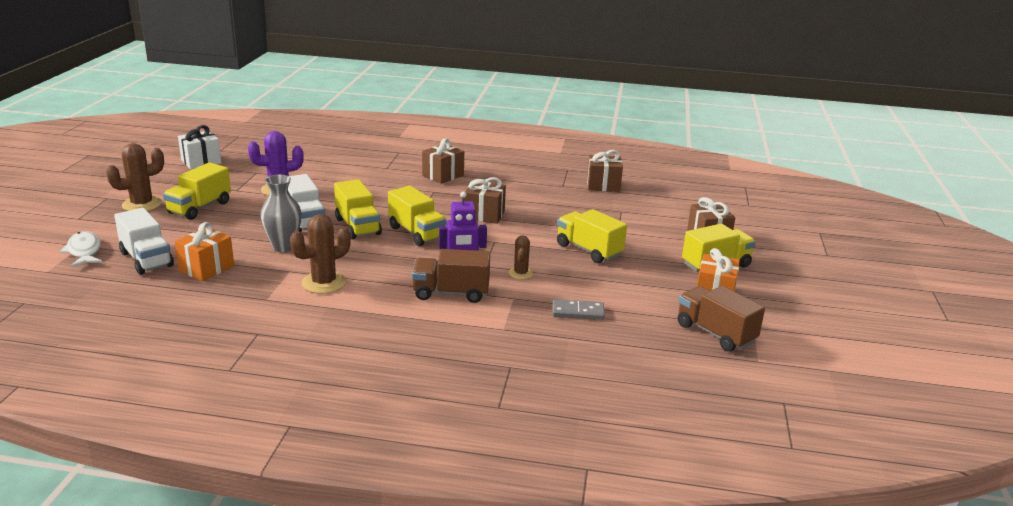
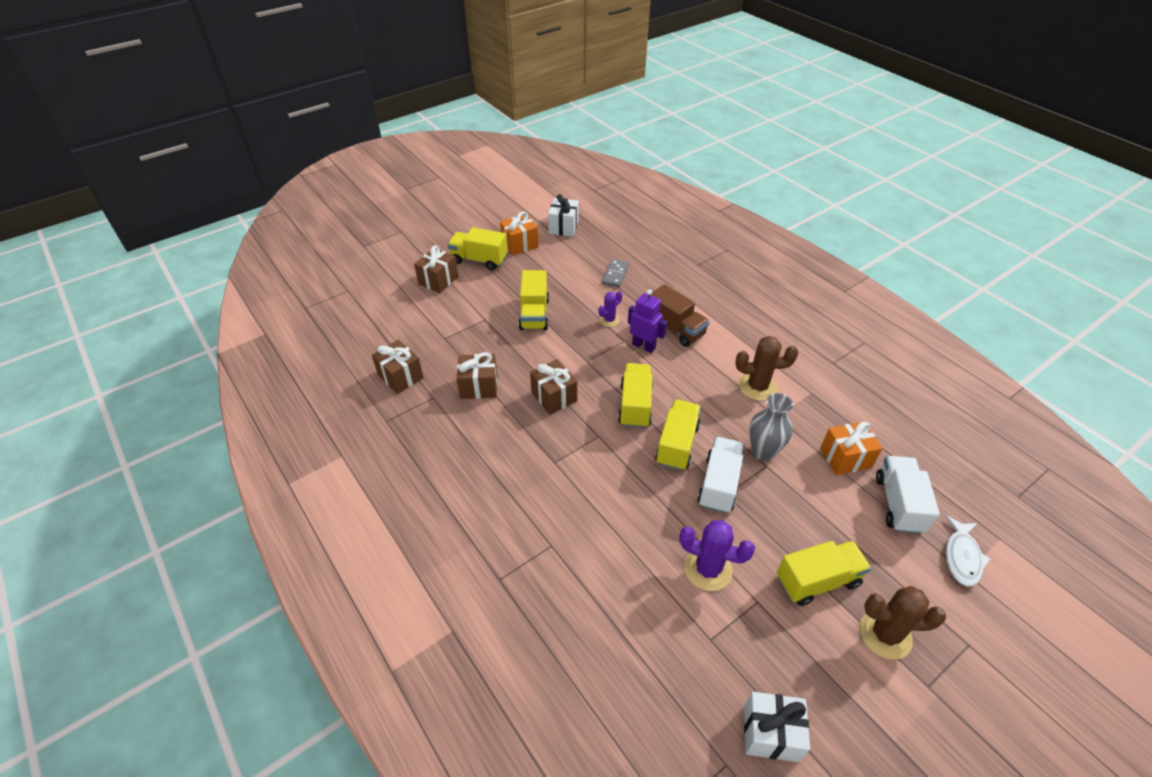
camera: 135 degrees left, 20 degrees up
(443, 175) = (513, 487): brown gift -> brown gift (479, 386)
(520, 273) = (609, 320): brown cactus -> purple cactus
(578, 312) = (615, 275): grey domino -> grey domino turned 60 degrees clockwise
(715, 333) = (563, 227): brown truck -> white gift

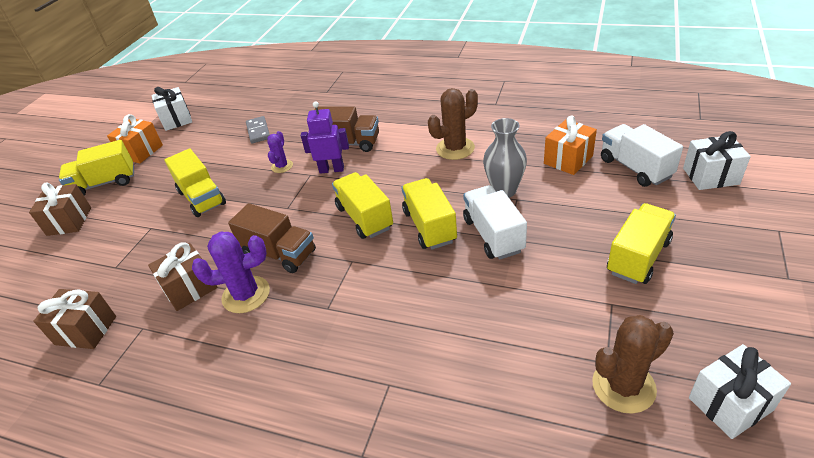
camera: 30 degrees left, 5 degrees down
(554, 397) = (279, 253): brown gift -> brown truck
(708, 569) = (548, 306): purple cactus -> purple cactus (246, 295)
(885, 634) = (723, 262): brown cactus -> brown cactus (623, 386)
(962, 557) = (710, 176): white fish -> white gift

